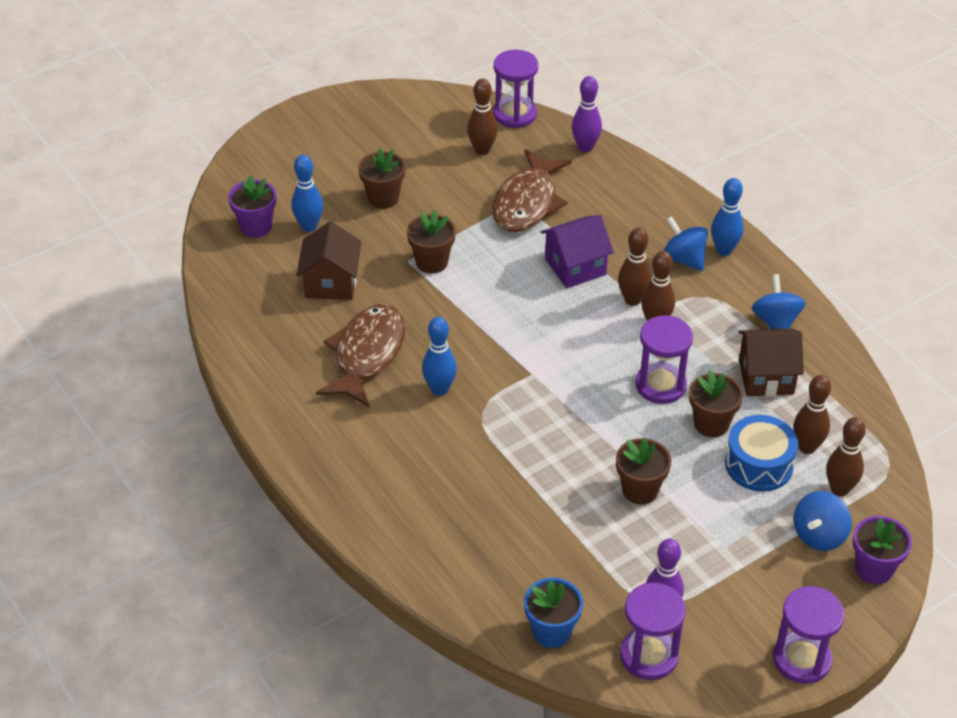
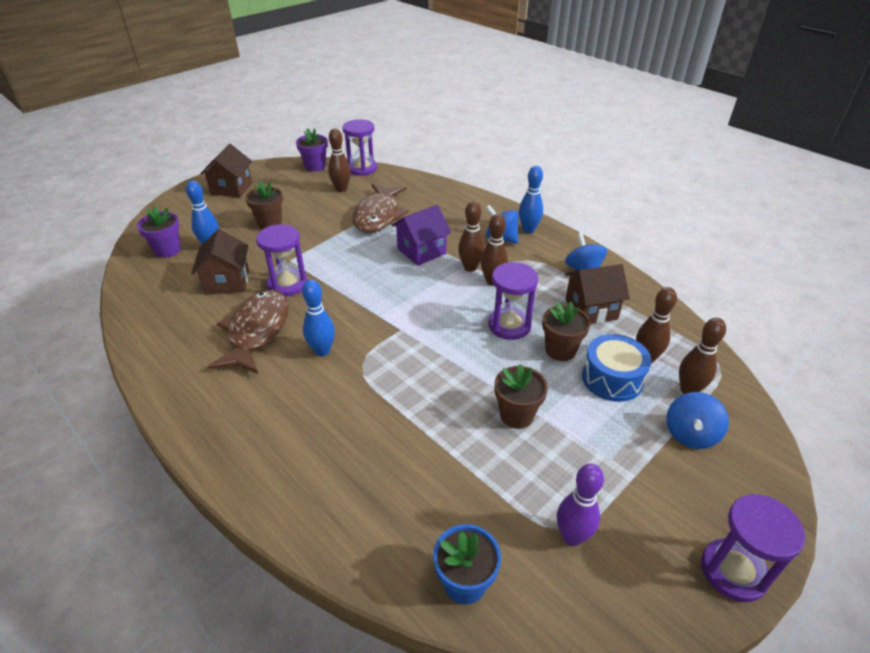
camera: 10 degrees left, 5 degrees down
(332, 131) = (232, 188): none -> brown house
(432, 262) = (309, 259): brown flower pot -> none
(585, 147) = (414, 181): purple bowling pin -> none
(649, 656) = (575, 595): purple hourglass -> purple hourglass (287, 284)
(874, 569) = (753, 459): purple flower pot -> purple flower pot (315, 166)

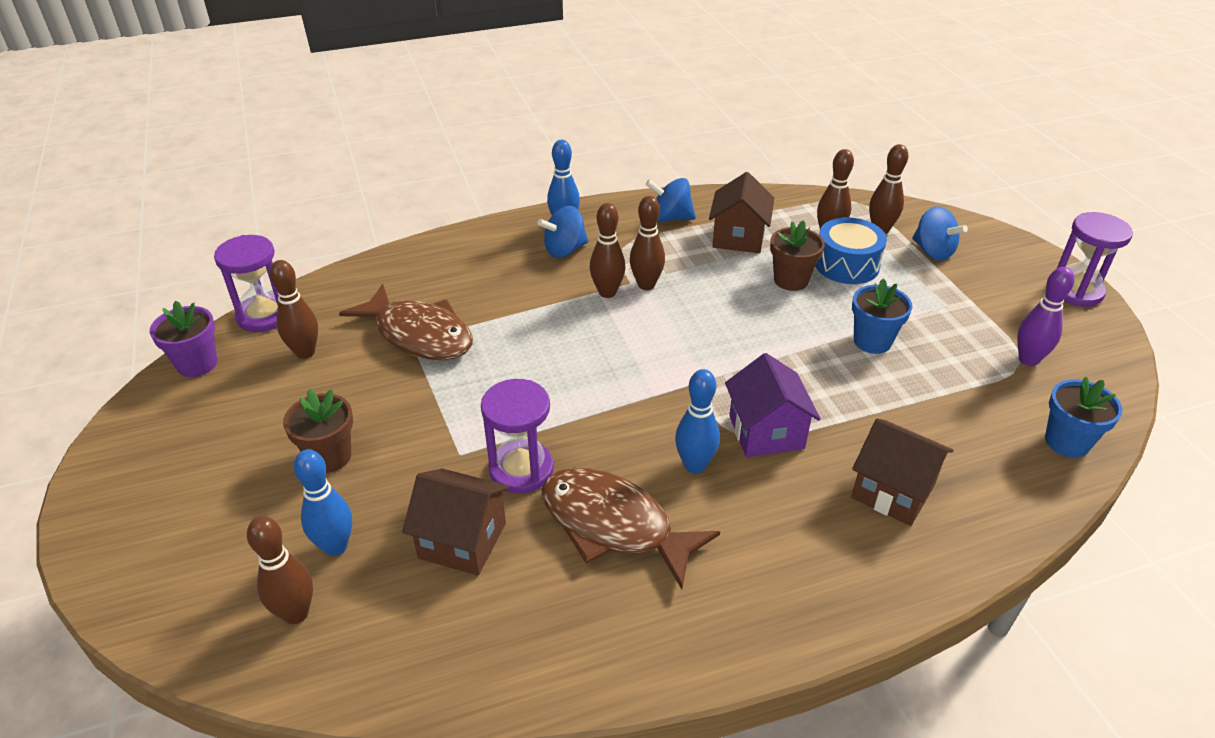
camera: 65 degrees left, 0 degrees up
(167, 250) = (296, 613): purple flower pot -> brown bowling pin
(232, 188) = (156, 486): brown house -> brown house (892, 491)
(421, 251) = (540, 320): purple house -> purple house (766, 432)
(509, 325) = (733, 299): purple hourglass -> none
(516, 415) = (872, 341): brown flower pot -> blue flower pot

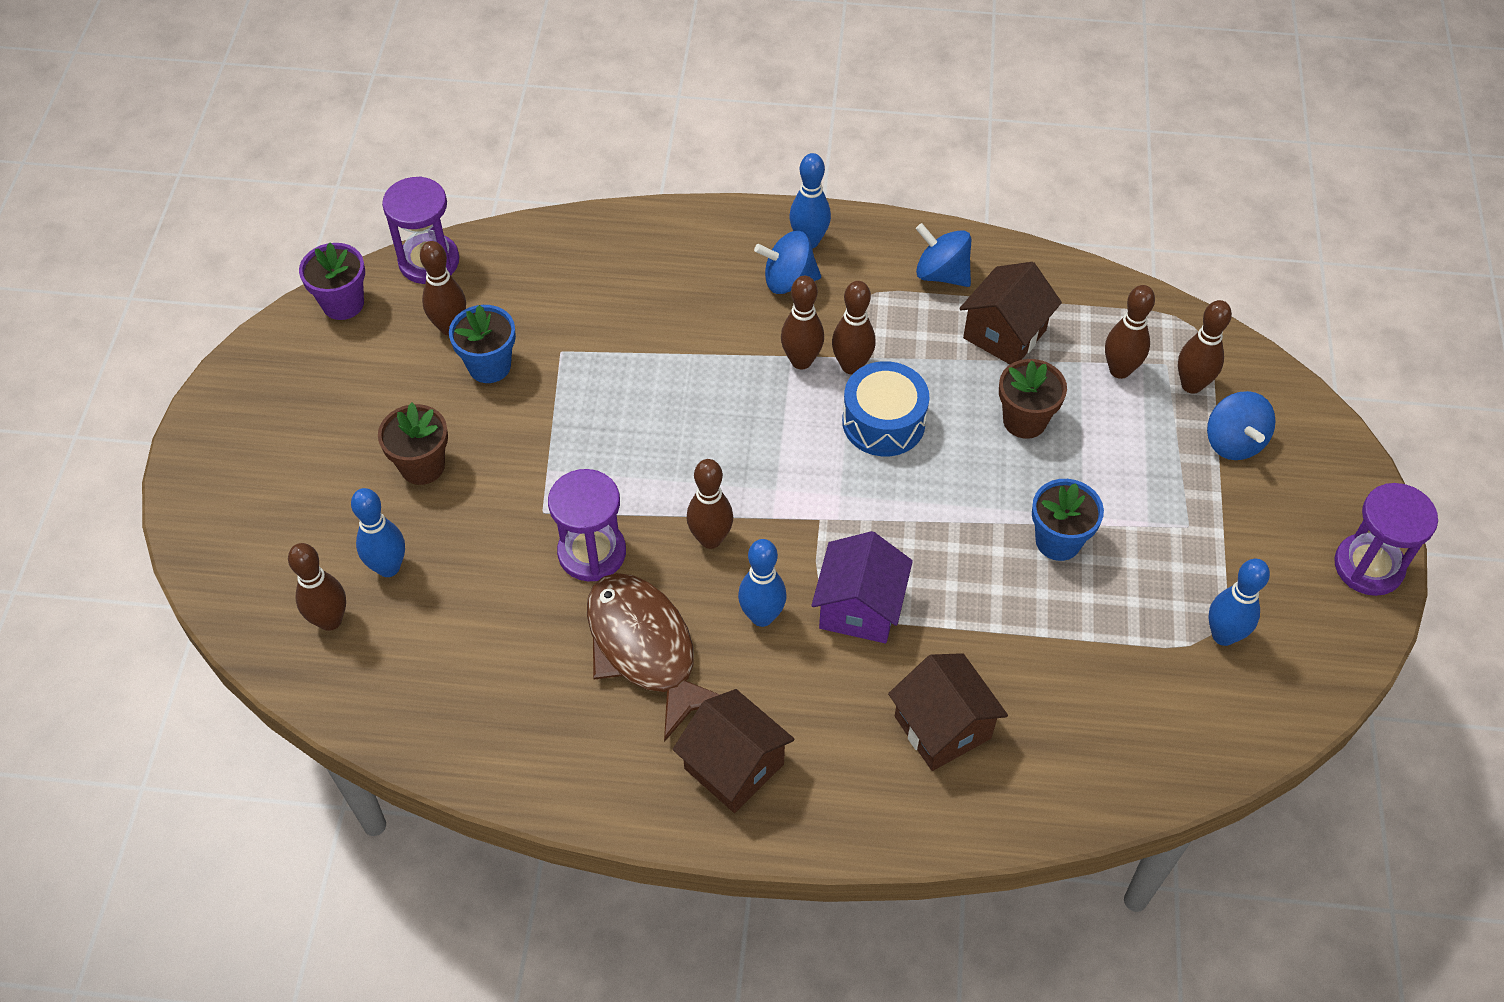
camera: 25 degrees right, 15 degrees up
(419, 335) = (572, 346): brown fish -> none
(462, 540) = (500, 607): brown house -> brown house (734, 766)
(615, 426) = (710, 539): none -> brown bowling pin
(846, 265) = (1109, 422): blue drum -> blue drum (883, 422)
(1028, 359) = (1223, 635): purple bowling pin -> blue bowling pin
(1067, 442) = (1177, 751): blue flower pot -> blue flower pot (489, 366)

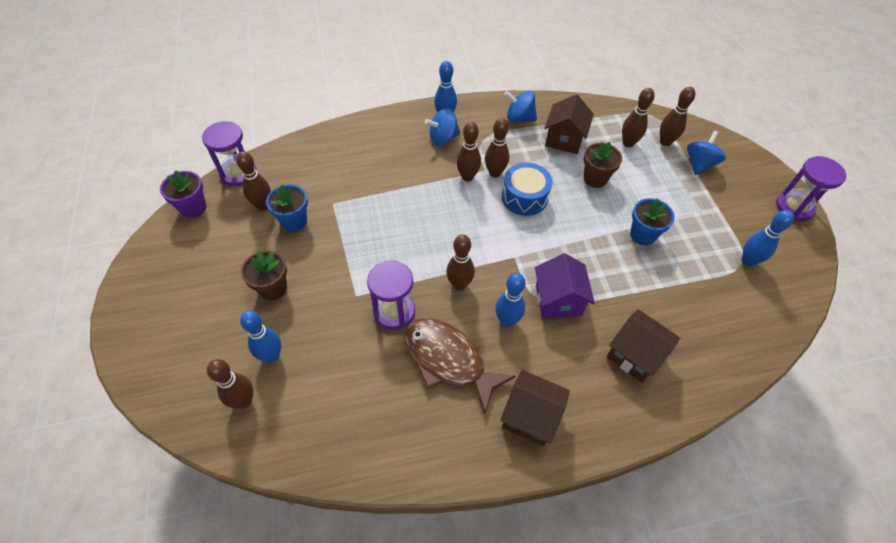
camera: 20 degrees left, 0 degrees up
(1233, 442) = (699, 164): blue spinning top -> blue spinning top turned 120 degrees counterclockwise

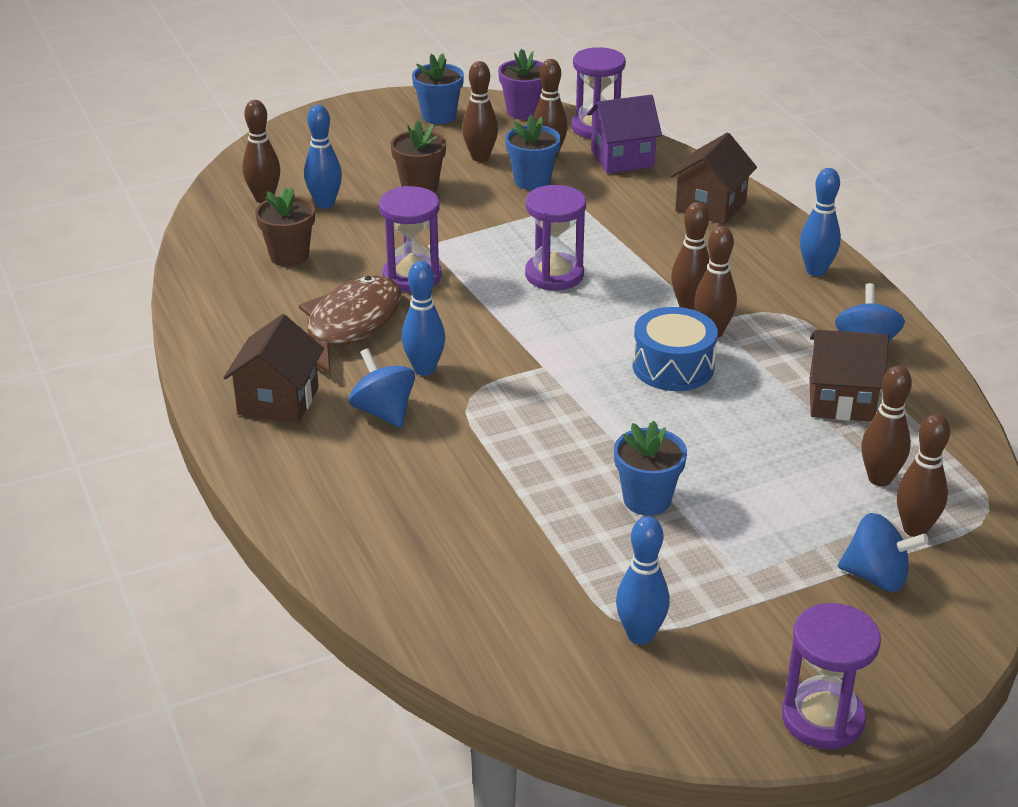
camera: 80 degrees right, 20 degrees down
(171, 260) = (439, 116): none -> blue flower pot
(415, 232) = (554, 275): none -> purple hourglass
(443, 138) = (763, 275): blue spinning top -> blue spinning top (383, 412)
(459, 284) = (473, 322): brown bowling pin -> brown bowling pin (480, 157)
(558, 300) = (475, 413): purple house -> purple house (622, 158)
(595, 179) = (758, 440): brown flower pot -> brown flower pot (289, 256)
(634, 355) = (397, 493): brown house -> brown house (710, 206)

